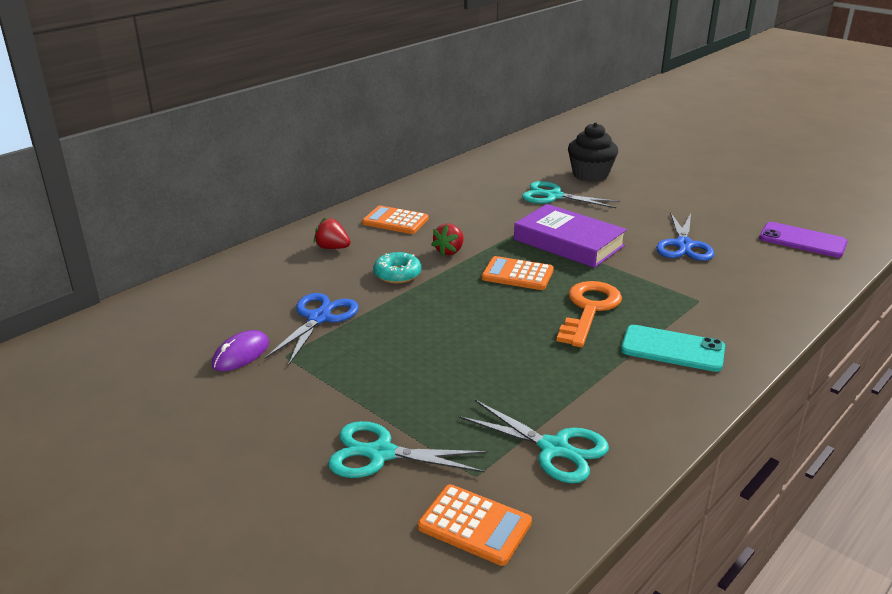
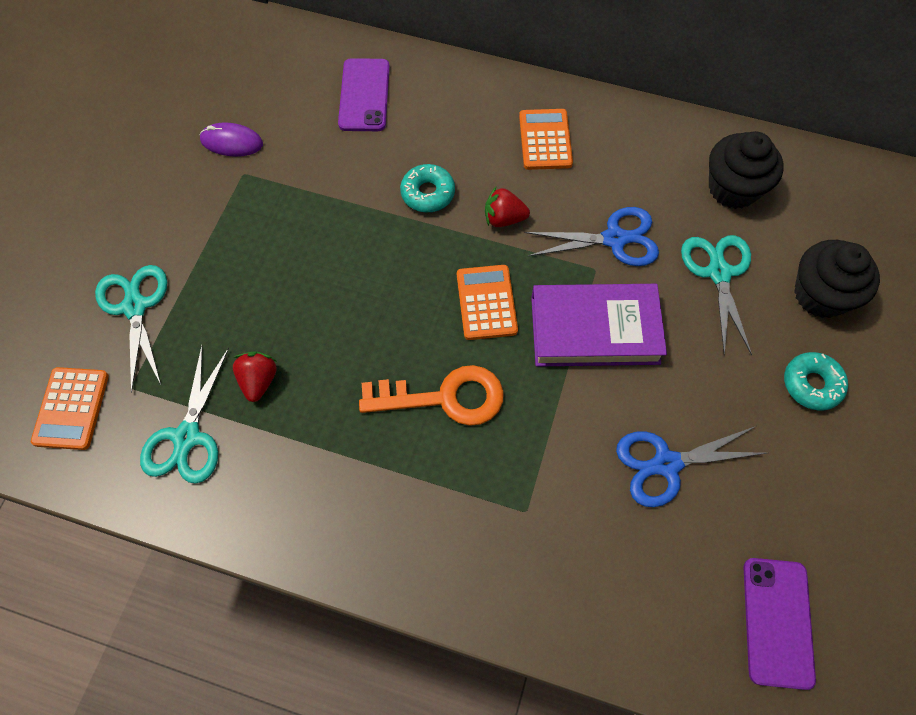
camera: 65 degrees right, 35 degrees up
(269, 278) = (364, 95): none -> purple phone
(319, 318) = (314, 168): blue scissors -> blue scissors (614, 239)
(332, 248) = (452, 114): red strawberry -> red strawberry (259, 381)
(494, 177) = (733, 188): none -> black cupcake
(568, 243) = (594, 330): purple book -> purple book turned 75 degrees clockwise
(649, 192) = (811, 384): none -> turquoise donut
(672, 349) = (401, 503): turquoise phone -> none

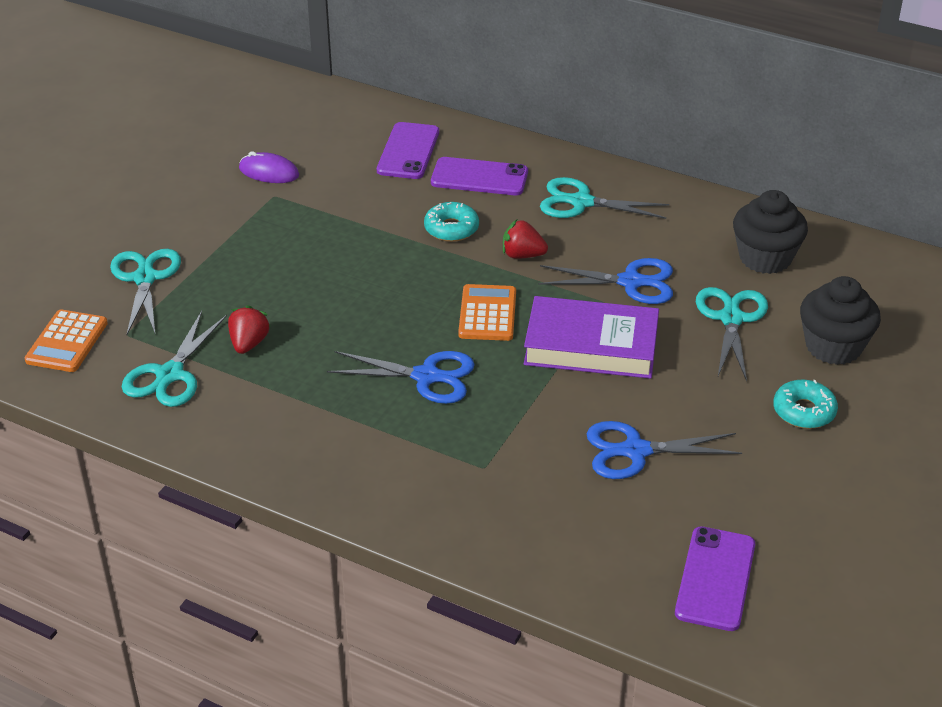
camera: 10 degrees right, 25 degrees down
(441, 120) = (479, 177): none -> purple phone
(444, 397) = (426, 376): orange key -> blue scissors
(545, 140) = (581, 202): orange calculator -> turquoise scissors

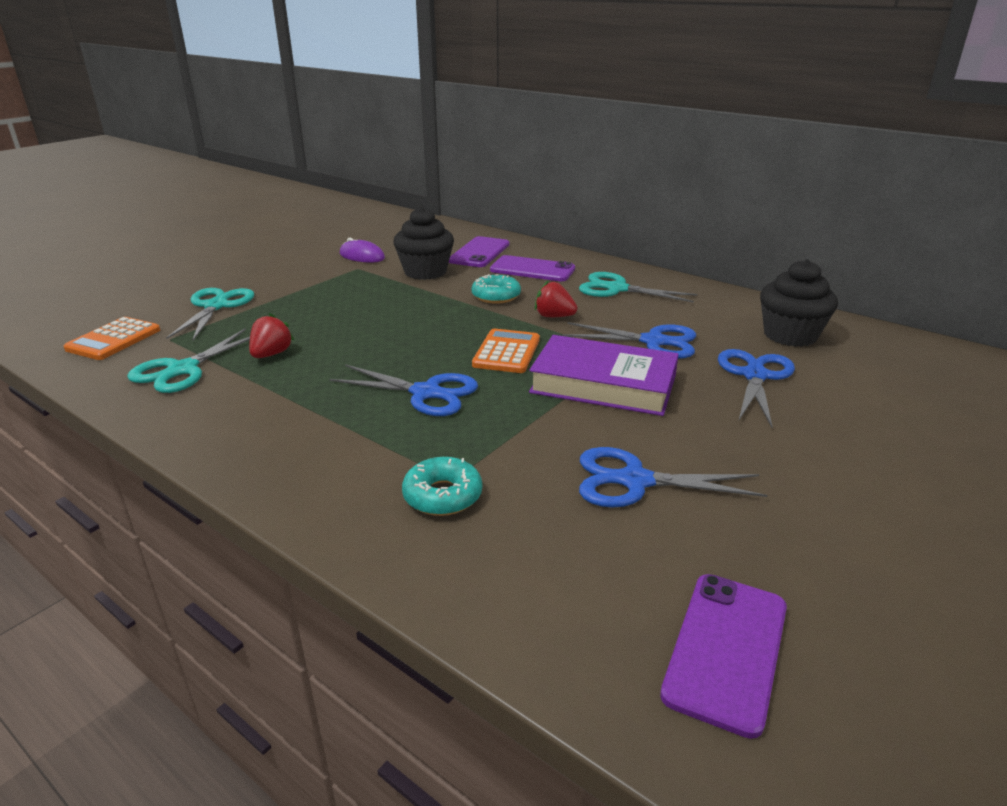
camera: 10 degrees right, 10 degrees down
(731, 318) = (755, 376): turquoise scissors -> blue scissors
(804, 411) = (842, 462): turquoise donut -> turquoise donut (442, 495)
(833, 347) = (870, 407): black cupcake -> black cupcake (425, 272)

